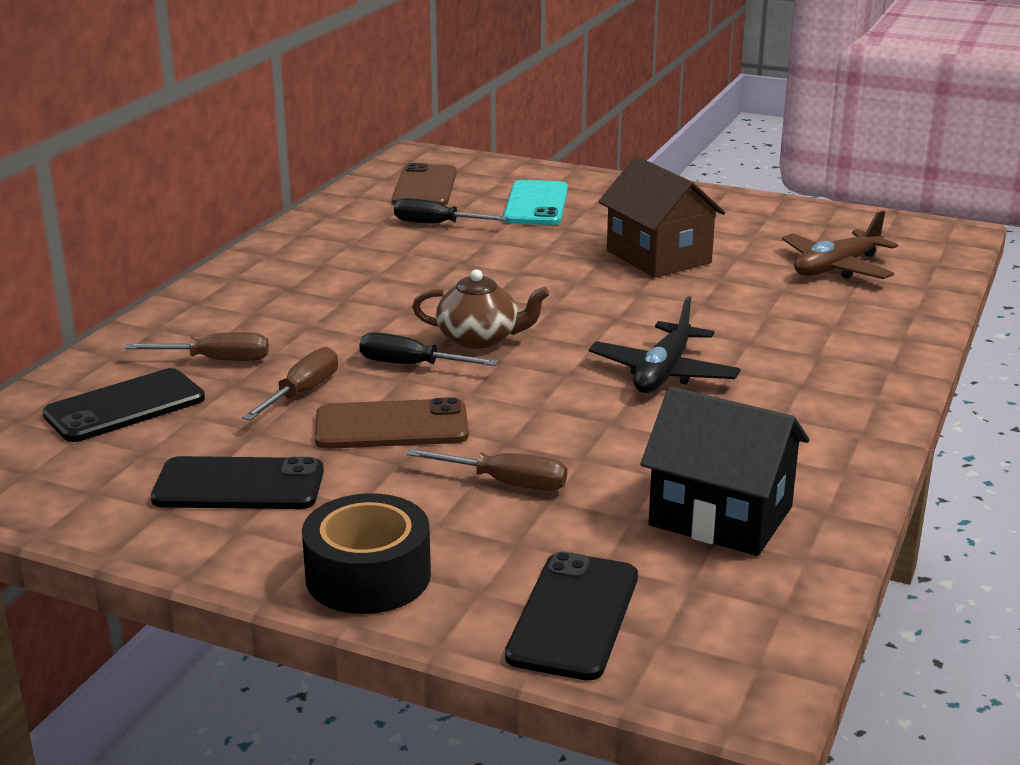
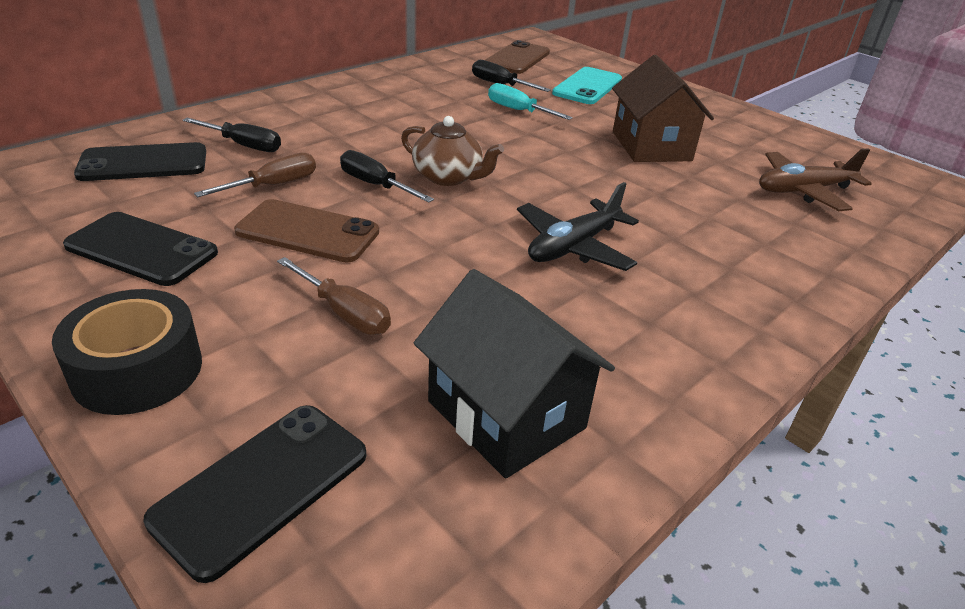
camera: 20 degrees right, 10 degrees up
(218, 360) = (244, 145): brown screwdriver -> black screwdriver
(484, 250) = (518, 110): none -> turquoise screwdriver

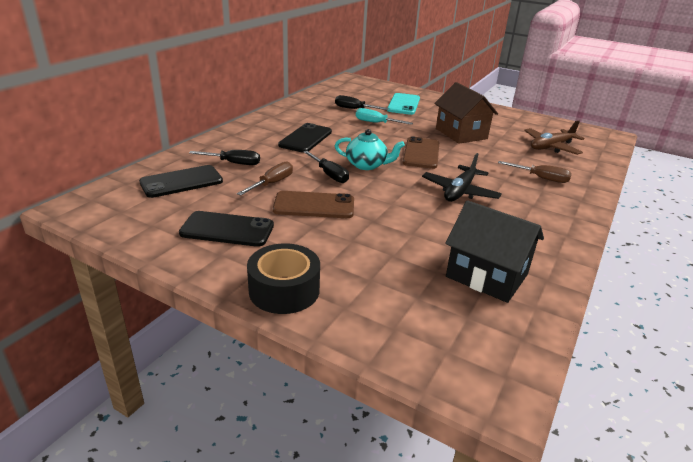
camera: 15 degrees left, 5 degrees down
(262, 486) = (397, 329): black phone -> black phone (305, 138)
(345, 313) = (370, 243): brown screwdriver -> brown screwdriver (541, 178)
(375, 185) = (329, 175): black screwdriver -> black screwdriver turned 150 degrees counterclockwise
(448, 177) = (367, 165): brown teapot -> turquoise teapot
(517, 59) = (352, 92): brown phone -> brown phone (421, 153)

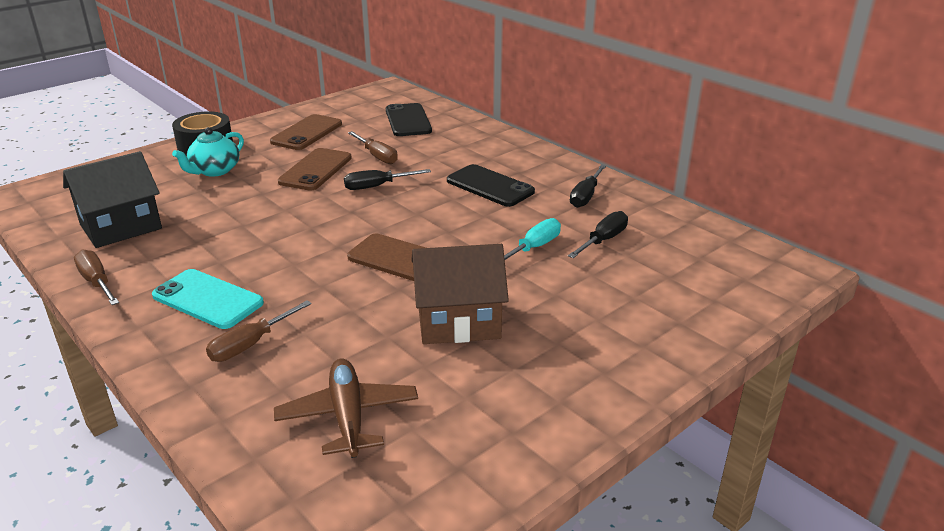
camera: 110 degrees right, 0 degrees up
(227, 229) = (307, 133): black phone -> brown phone
(234, 163) = (437, 143): black screwdriver -> black screwdriver (585, 196)
(367, 165) = (387, 212): turquoise teapot -> turquoise teapot (214, 171)
(403, 104) = (626, 296): turquoise phone -> turquoise phone (207, 299)
(459, 191) = (273, 258): black plane -> none
(560, 253) = (97, 282): none -> brown screwdriver

